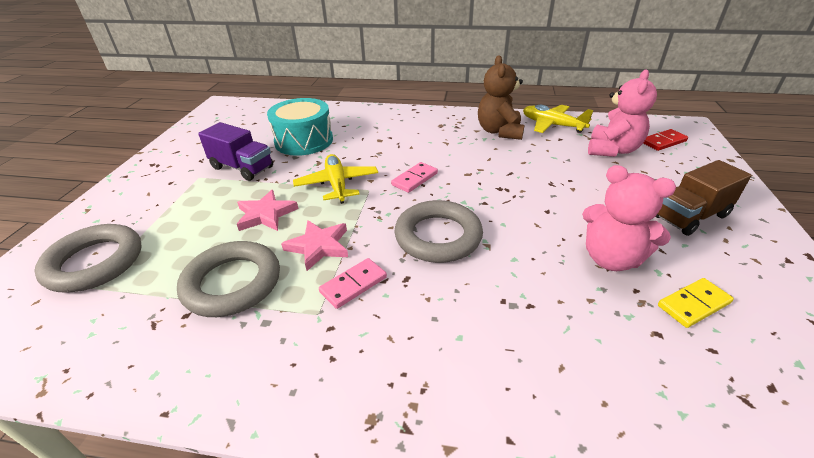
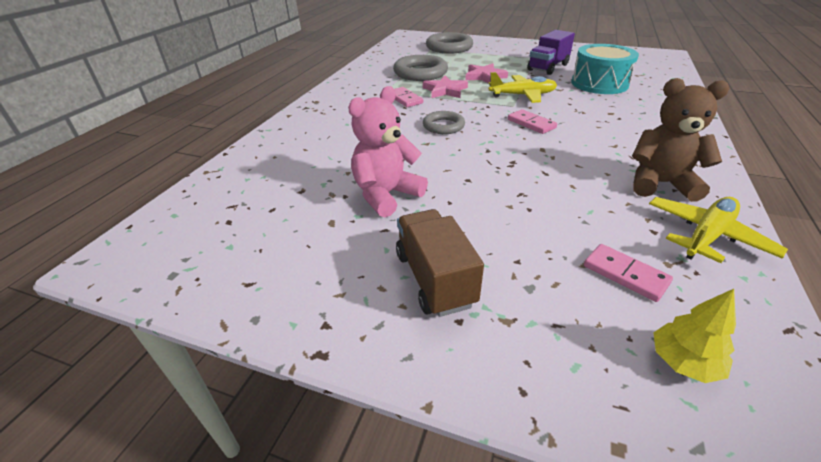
camera: 100 degrees right, 0 degrees up
(438, 236) = (443, 126): grey ring -> grey ring, size x0.60
(612, 150) = (625, 274): pink teddy bear -> pink domino
(663, 142) = (683, 362): red domino -> yellow tree
(693, 304) = (313, 219): yellow domino -> none

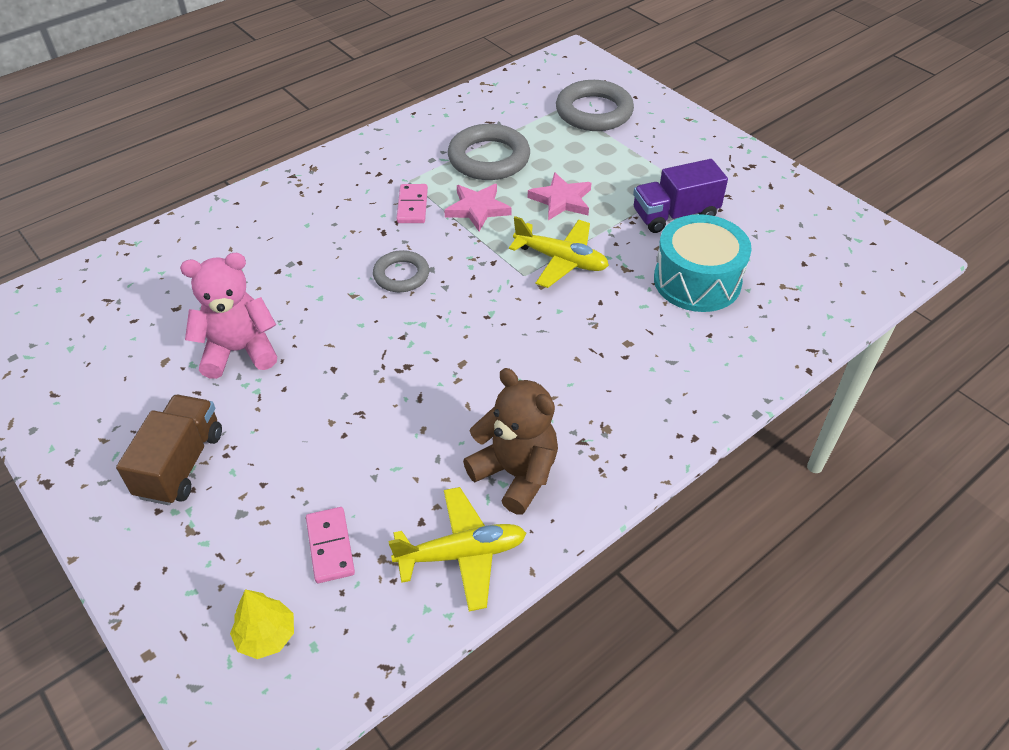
camera: 30 degrees right, 10 degrees up
(531, 123) = (503, 316): pink domino -> none

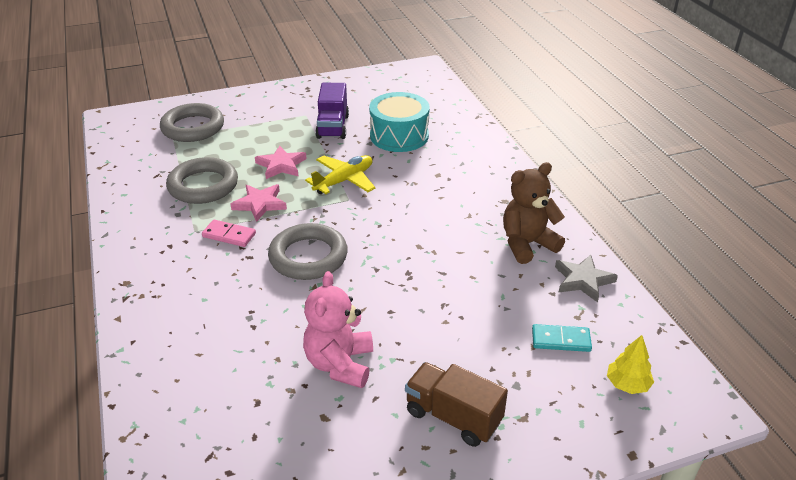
camera: 70 degrees left, 10 degrees down
(330, 546) = (561, 340): pink domino -> turquoise domino
(401, 275) = (308, 257): grey ring -> grey ring, size x1.67
(461, 554) = (583, 280): yellow plane -> grey star

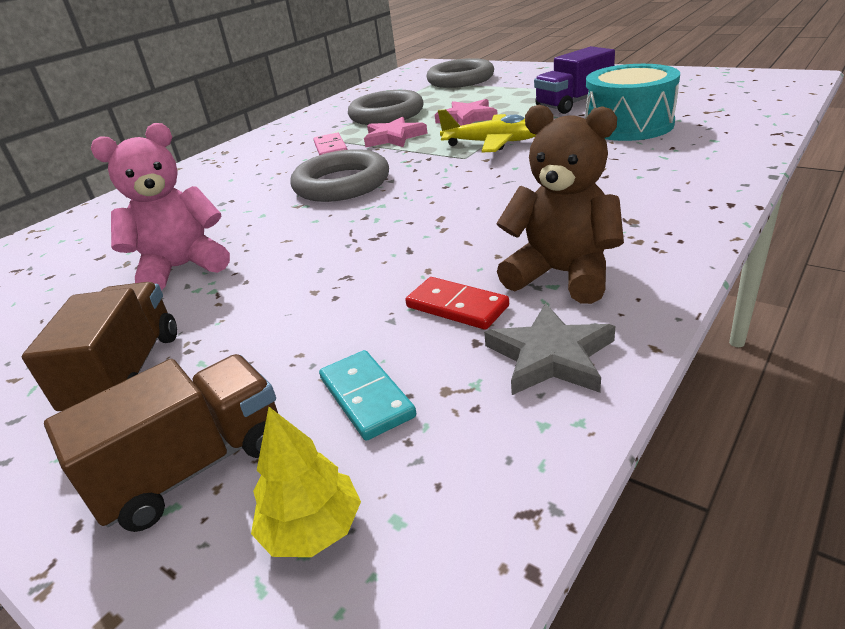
camera: 60 degrees right, 5 degrees down
(518, 284) = (457, 306): none -> red domino
(561, 409) = (194, 467): none -> brown truck

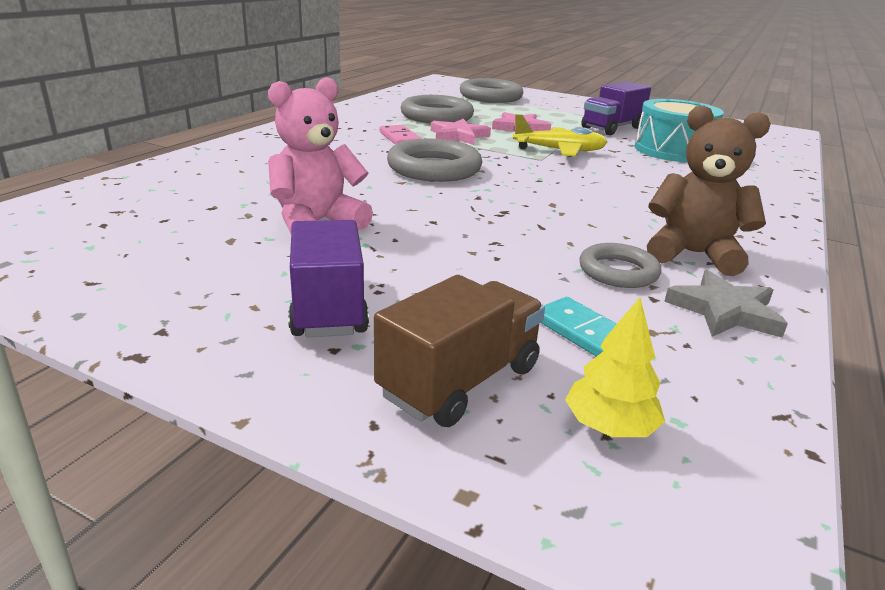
camera: 15 degrees left, 5 degrees down
(127, 373) = (328, 306): brown truck -> purple truck
(457, 306) = (618, 271): red domino -> grey ring

